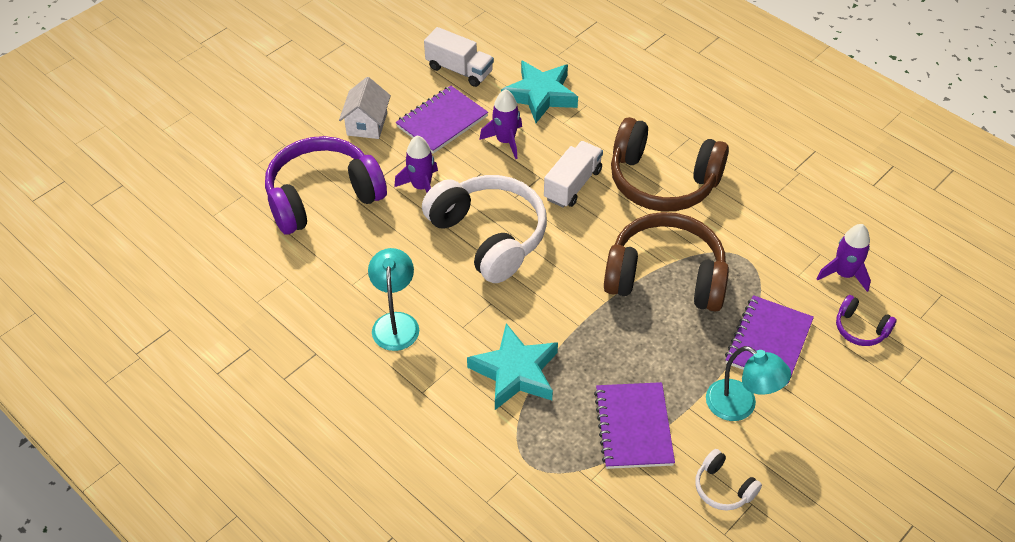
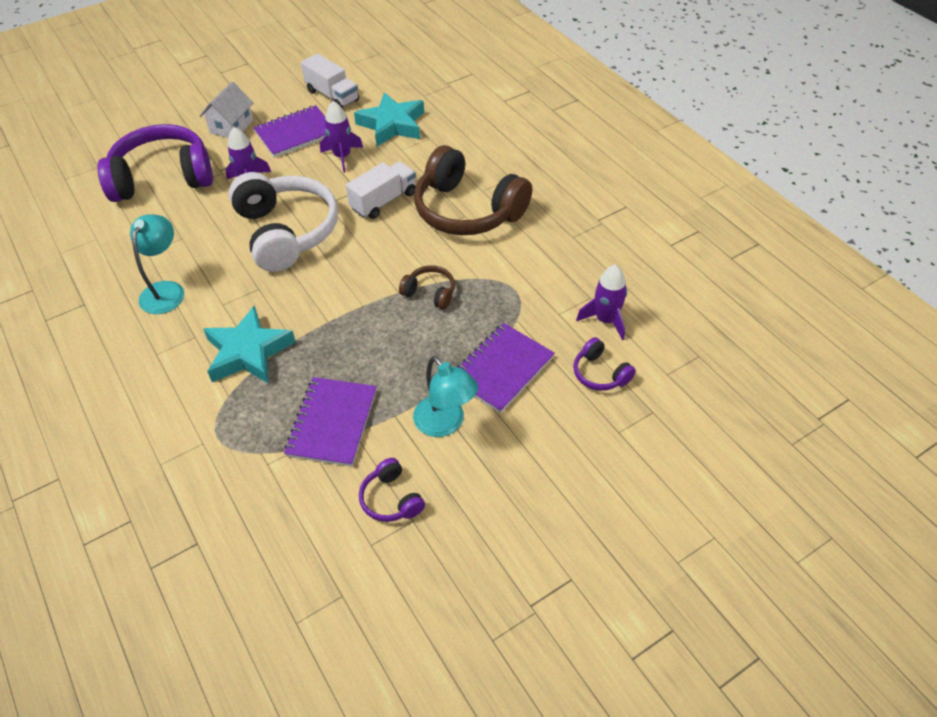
camera: 15 degrees right, 0 degrees up
(665, 276) = (430, 293): brown headphones -> brown headphones, size x0.44
(723, 488) = (391, 499): white headphones -> purple headphones

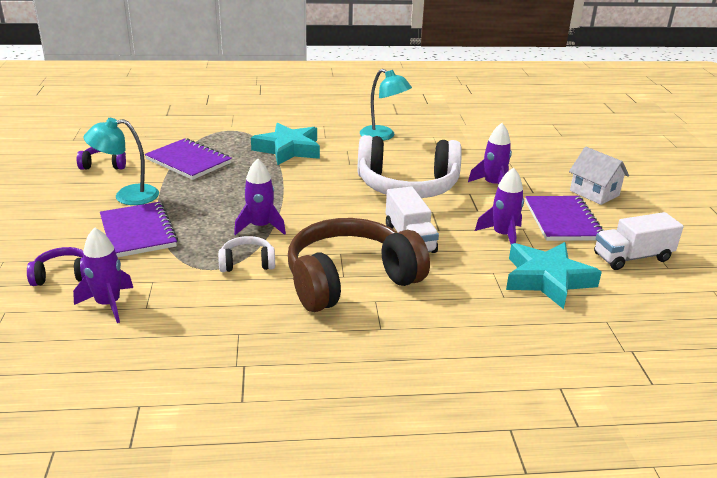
camera: 115 degrees right, 20 degrees down
(163, 178) = (528, 154): purple headphones -> none
(430, 293) = (260, 227): brown headphones -> purple rocket
(490, 273) = (247, 263): none -> white headphones

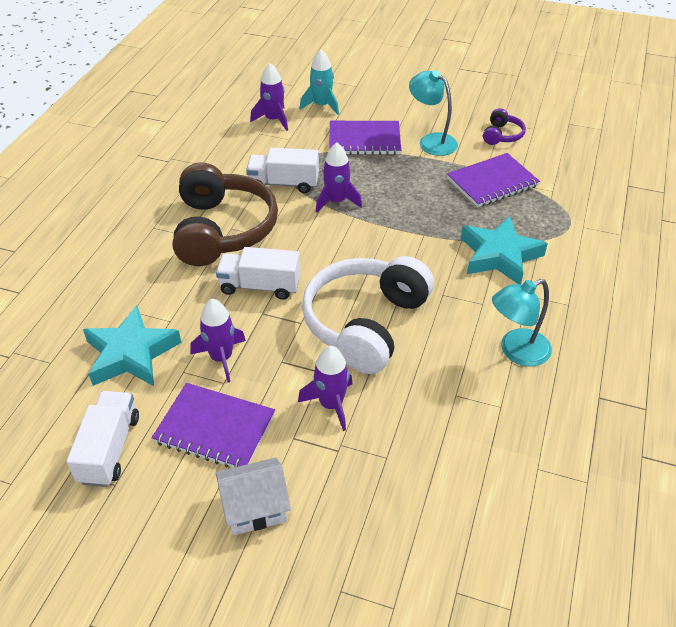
camera: 115 degrees right, 15 degrees up
(63, 275) = (321, 106): purple headphones -> turquoise rocket
(127, 196) = (431, 141): turquoise lamp -> turquoise lamp turned 60 degrees counterclockwise
(247, 263) = (284, 183): white headphones -> white truck

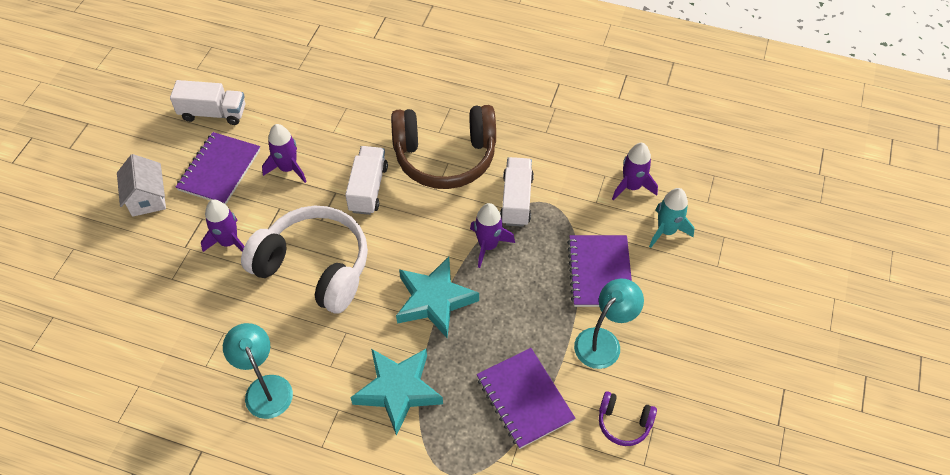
camera: 90 degrees right, 10 degrees up
(131, 354) = (300, 113): turquoise star -> turquoise star (434, 300)

